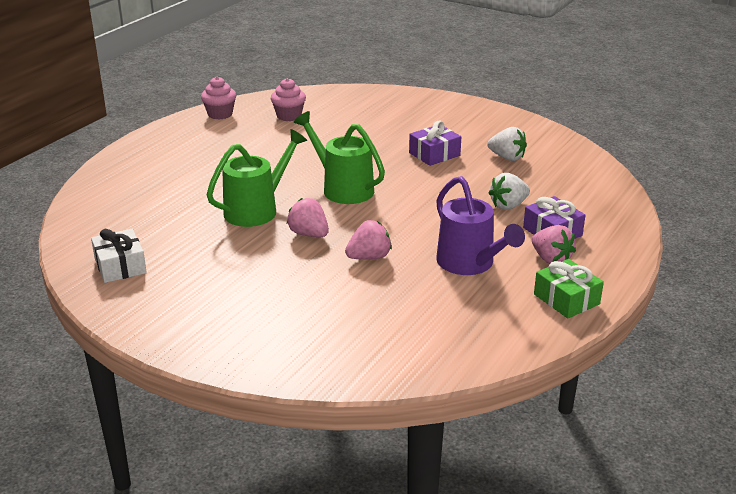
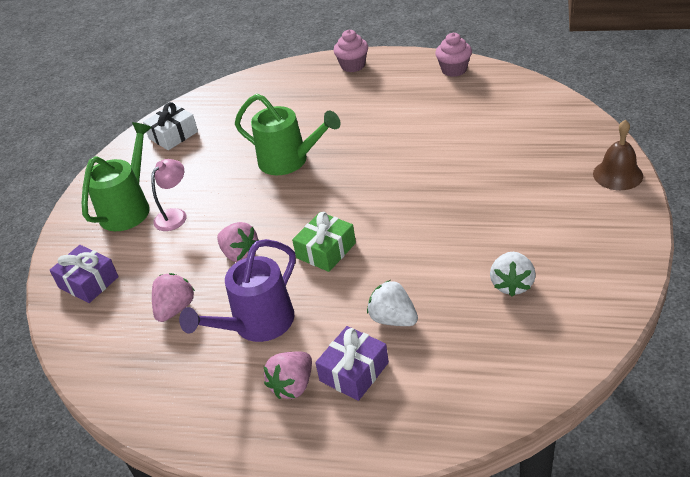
camera: 75 degrees right, 10 degrees up
(271, 284) = (175, 215): none -> pink lamp
(289, 116) = (484, 105): pink cupcake -> pink cupcake (353, 65)
(309, 234) = (263, 205): pink strawberry -> pink strawberry (175, 309)
(342, 188) = (358, 192): green watering can -> green watering can (129, 208)
(427, 98) = (617, 174): none -> brown bell
(434, 154) = (476, 226): purple gift -> purple gift (88, 282)
(566, 299) = (218, 418): green gift -> green gift (326, 250)

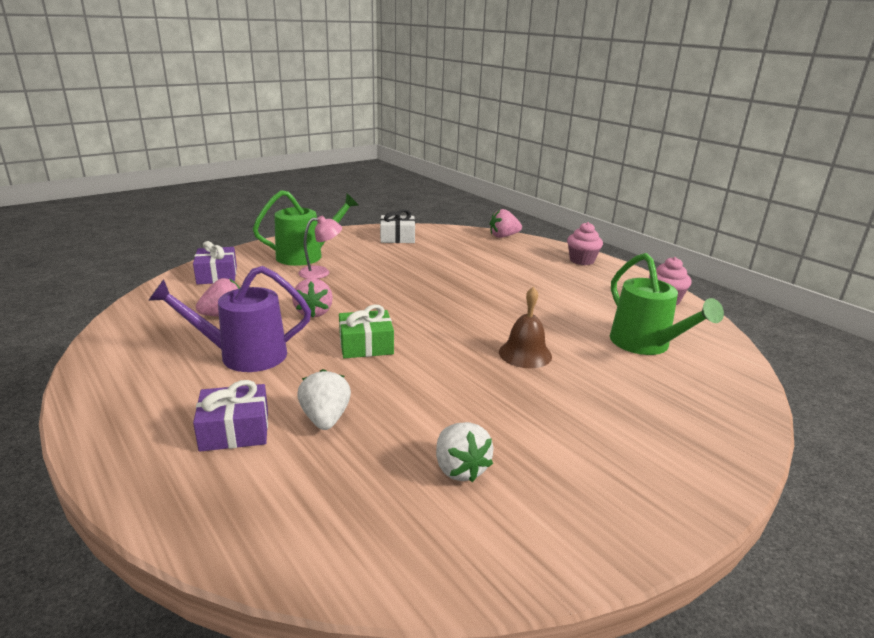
camera: 35 degrees right, 15 degrees down
(290, 161) = (440, 285): green watering can -> green watering can (645, 345)
(293, 385) = (187, 406): pink strawberry -> pink strawberry (503, 236)
(512, 284) = (460, 469): white strawberry -> white strawberry turned 75 degrees counterclockwise
(617, 174) = (722, 459): brown bell -> brown bell (525, 354)

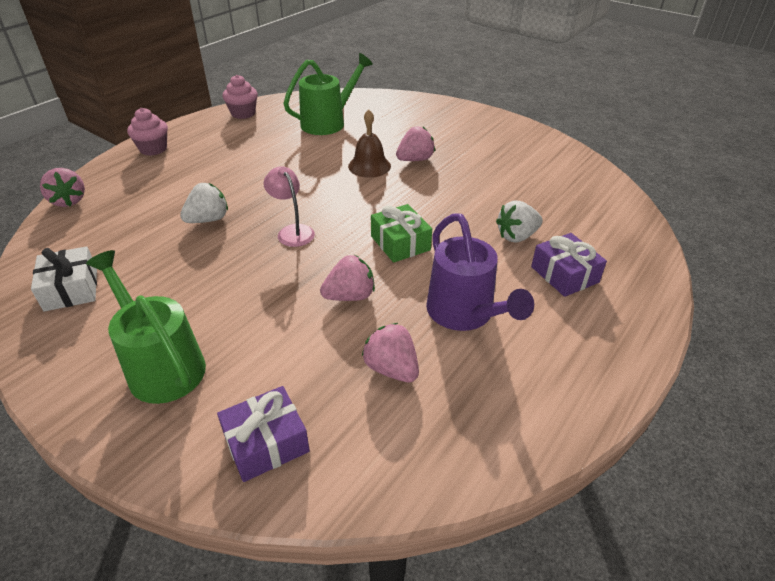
camera: 105 degrees left, 15 degrees up
(321, 272) = (228, 327): pink lamp -> pink lamp (292, 231)
(460, 469) = (520, 176): white strawberry -> white strawberry (208, 219)
(534, 387) = (415, 159): none -> pink strawberry

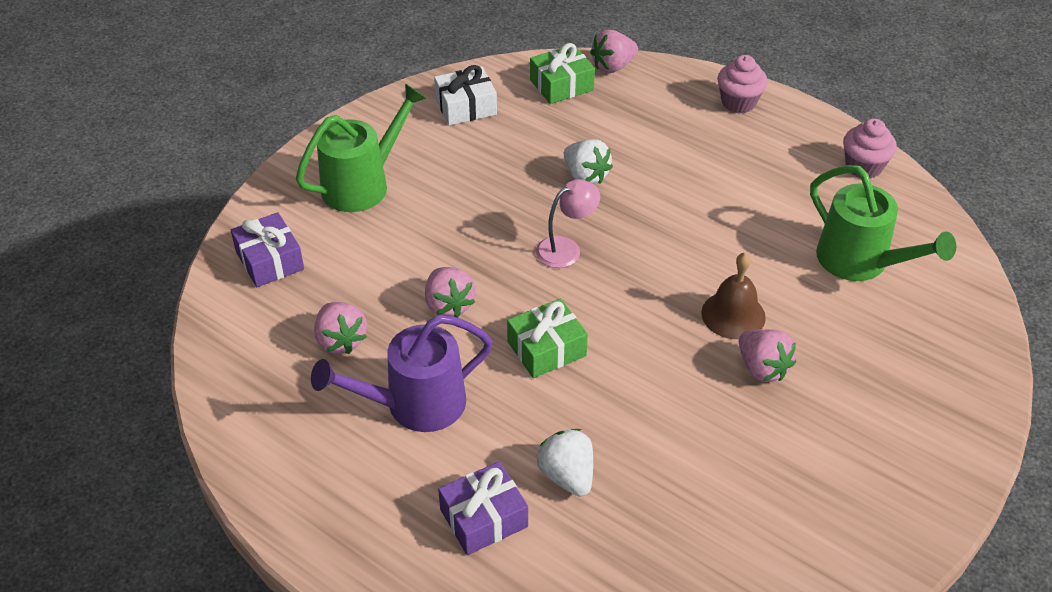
camera: 90 degrees right, 5 degrees up
(76, 229) = (561, 85): none -> green gift
(391, 368) = (341, 340): pink strawberry -> pink strawberry turned 105 degrees clockwise

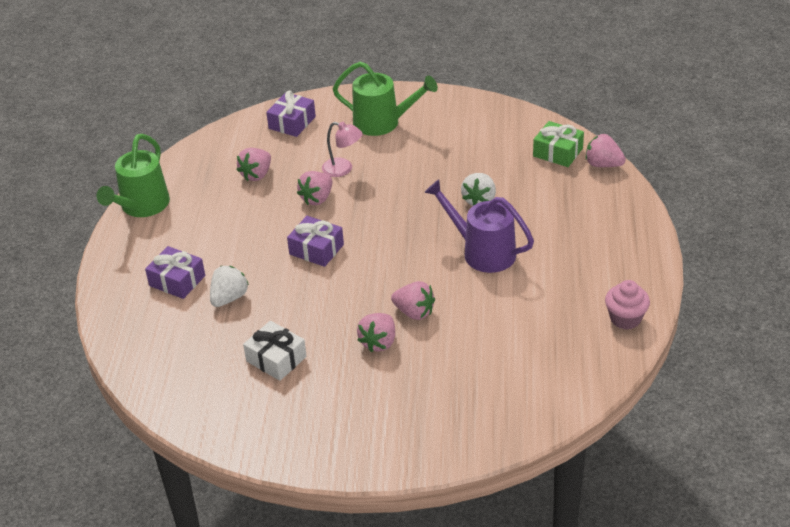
camera: 60 degrees right, 5 degrees down
(414, 405) = (233, 221): purple watering can -> purple watering can (482, 251)
(466, 107) = (492, 126): white gift -> white gift (276, 359)
(546, 349) = (316, 249): green gift -> purple gift
(566, 248) = (406, 221): pink lamp -> pink lamp (343, 169)
(733, 315) = (414, 312): brown bell -> pink strawberry
(738, 102) = (630, 234): pink cupcake -> none
(861, 262) = (521, 352): green watering can -> green watering can (141, 207)

